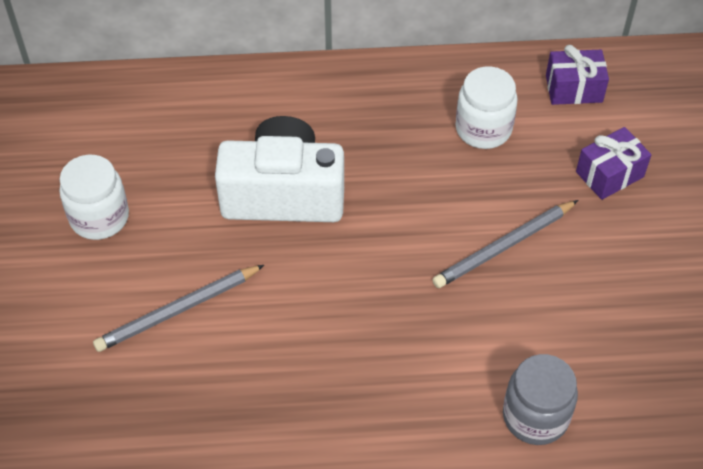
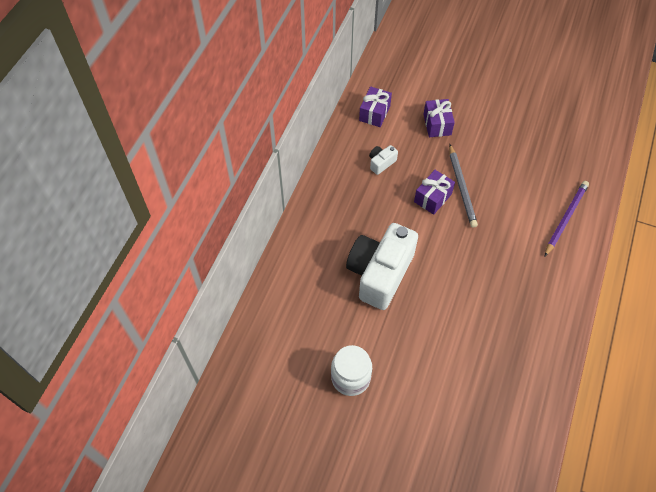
camera: 65 degrees left, 5 degrees up
(178, 310) = (438, 357): grey pencil -> none
(459, 215) = (432, 198): none -> purple gift
(483, 129) = (381, 163): white jar -> white camera
(535, 416) = (565, 218): grey jar -> purple pencil

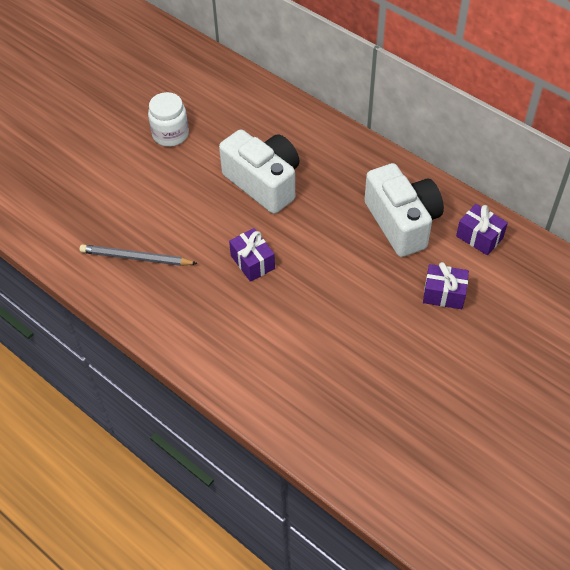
camera: 110 degrees right, 5 degrees down
(381, 163) = (402, 222): white camera -> white camera, size x2.41
(432, 198) = (337, 255): purple gift -> purple gift (252, 262)
(462, 187) = (342, 287): grey pencil -> grey pencil (136, 258)
(565, 218) = (259, 375): purple pencil -> none

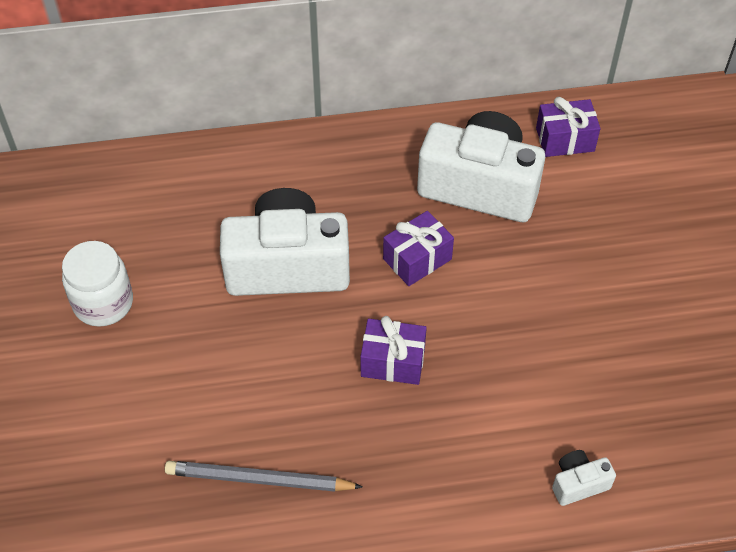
camera: 50 degrees left, 0 degrees up
(136, 258) = (259, 480): grey pencil -> grey pencil turned 45 degrees clockwise
(260, 387) = (578, 483): none -> white camera
(444, 294) = (609, 223): purple gift -> purple gift (417, 259)

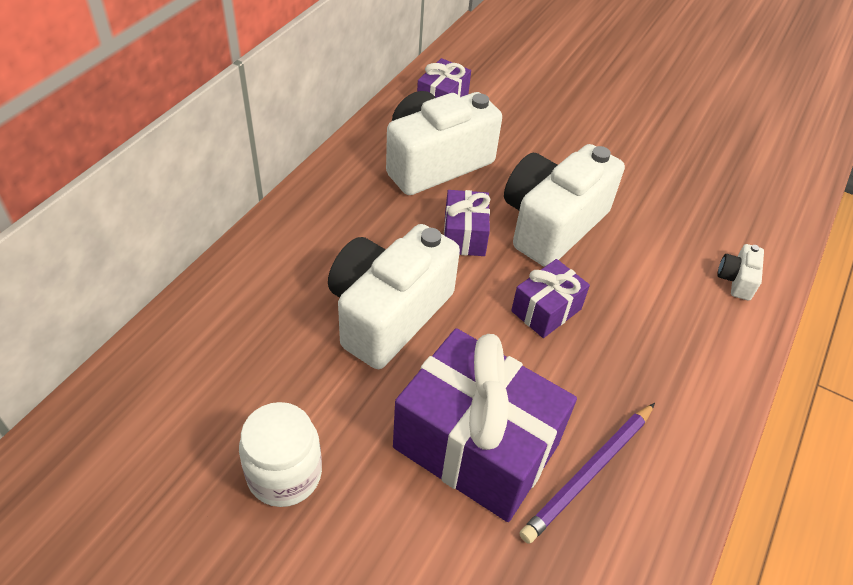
camera: 55 degrees left, 5 degrees down
(220, 394) = (476, 446): none -> purple gift
(259, 480) = (589, 473): grey pencil -> purple pencil
(497, 308) = (552, 224): none -> white camera

